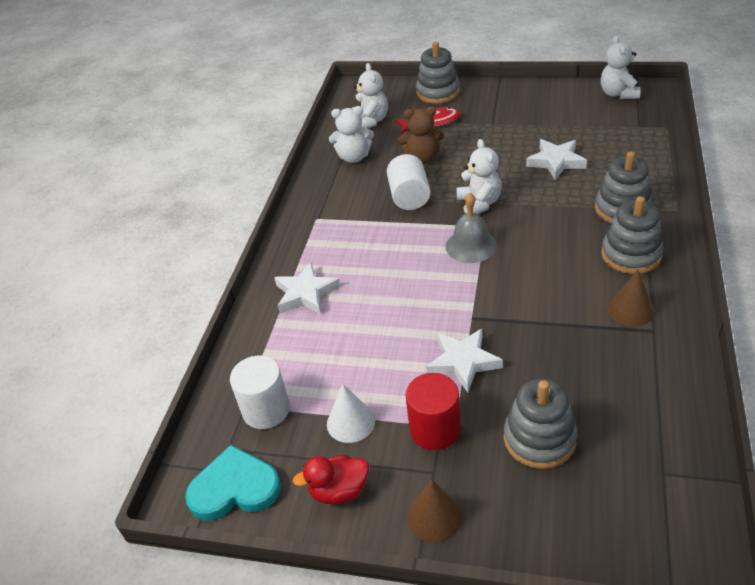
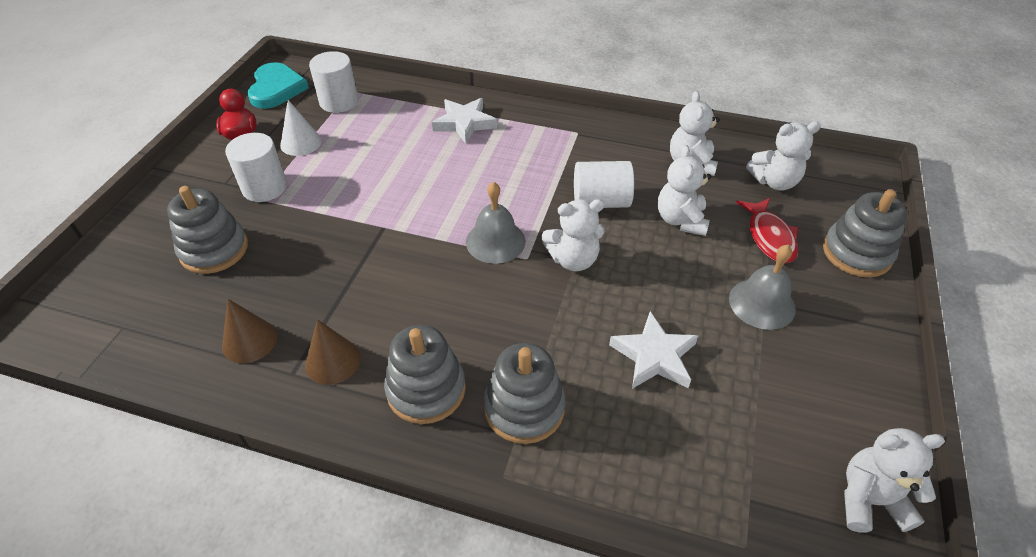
camera: 90 degrees right, 5 degrees up
(422, 158) = (680, 220): brown teddy bear -> white teddy bear
(435, 429) = (264, 187): red cylinder -> white cylinder
(435, 516) = (186, 179): brown cone -> brown cone (249, 341)
(463, 362) = (328, 213): white star -> none
(494, 124) = (762, 303): none -> grey bell

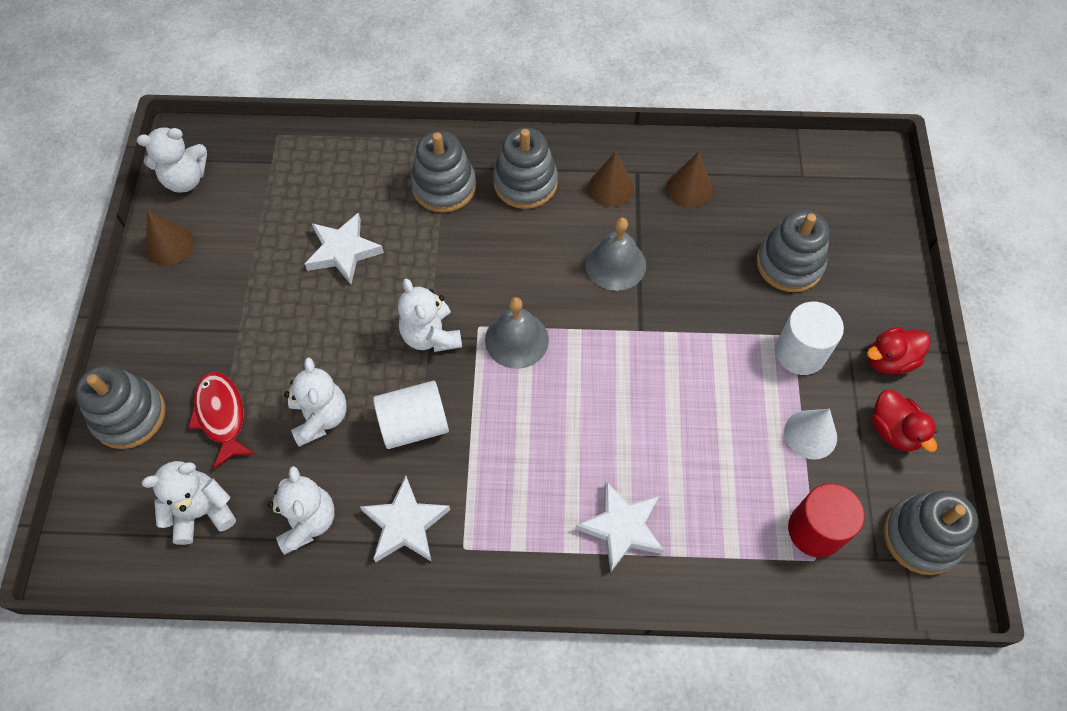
camera: 165 degrees right, 15 degrees up
(202, 170) = (889, 360): none -> red duck
(276, 89) = (921, 536): turquoise heart -> grey stacking toy
(339, 102) = (815, 530): white cylinder -> red cylinder
(573, 259) = (431, 335): white teddy bear -> white teddy bear turned 90 degrees counterclockwise
(617, 150) = (405, 524): none -> white star
(762, 303) = (241, 327): grey bell -> grey bell (615, 264)
(865, 409) = (169, 245): none -> brown cone

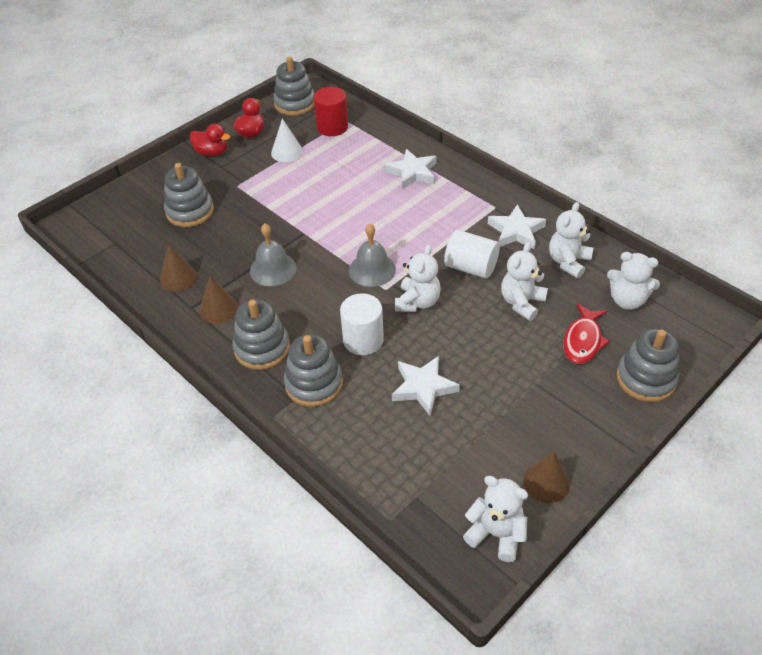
camera: 135 degrees left, 15 degrees down
(800, 352) = (244, 178): white cylinder -> white cylinder (363, 340)

